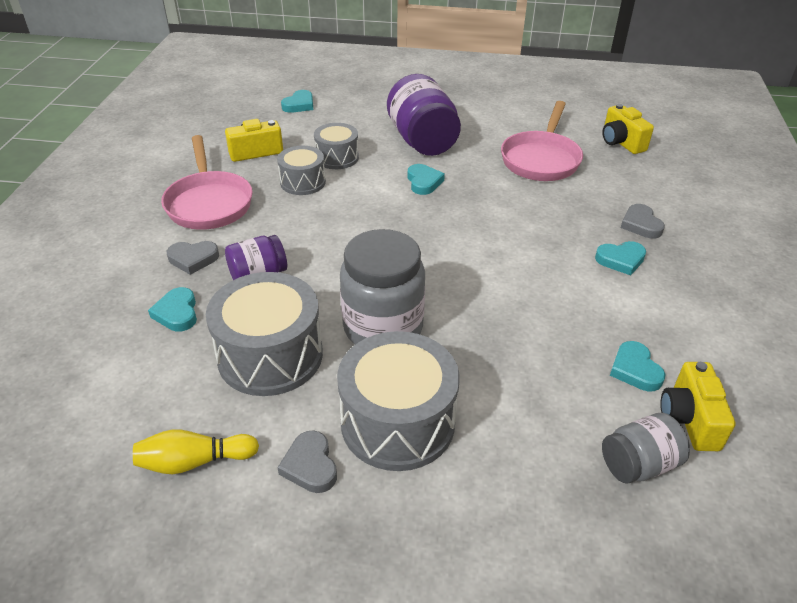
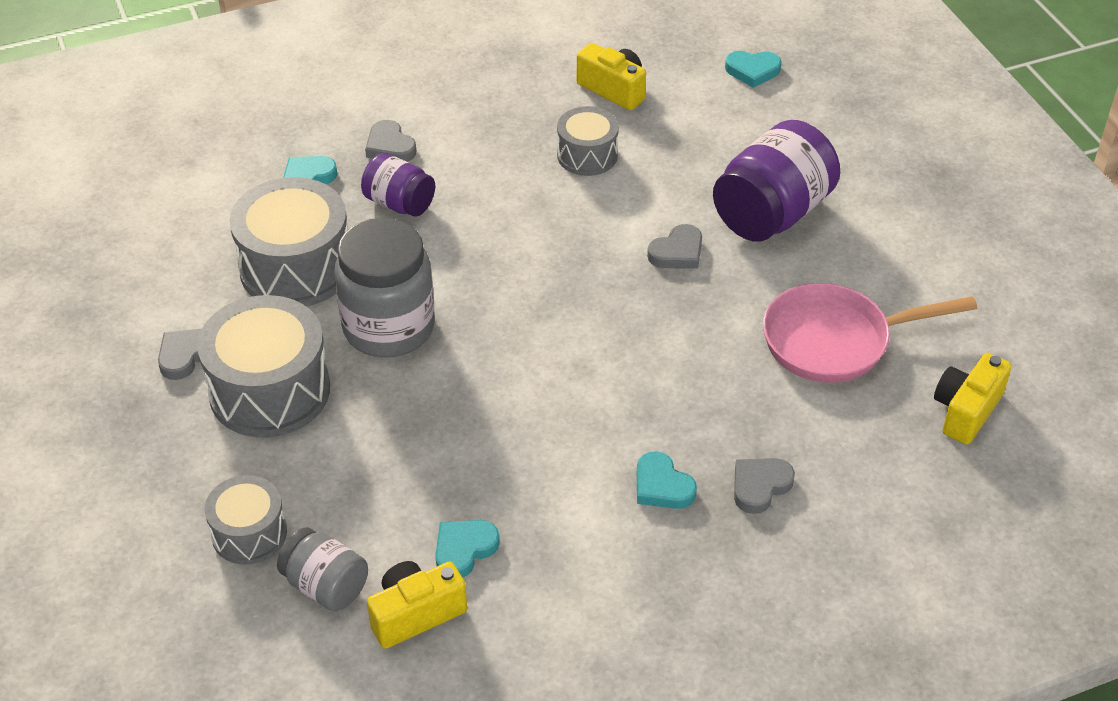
camera: 60 degrees right, 5 degrees up
(194, 461) = (148, 284): yellow bowling pin -> none
(209, 203) = (487, 107): pink pan -> none
(337, 157) = (663, 158): grey drum -> grey drum (249, 533)
(423, 182) = (677, 252): turquoise heart -> grey heart

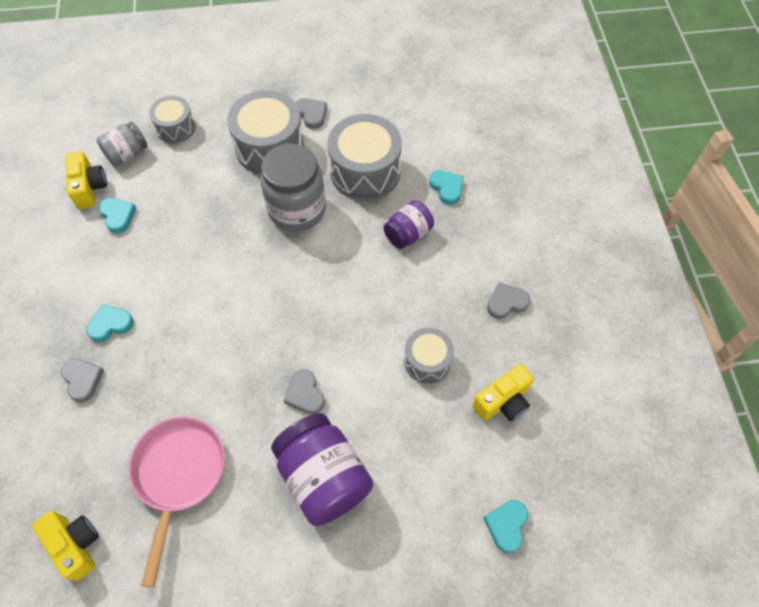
camera: 105 degrees right, 15 degrees up
(390, 146) = (468, 238): grey heart -> grey heart (506, 302)

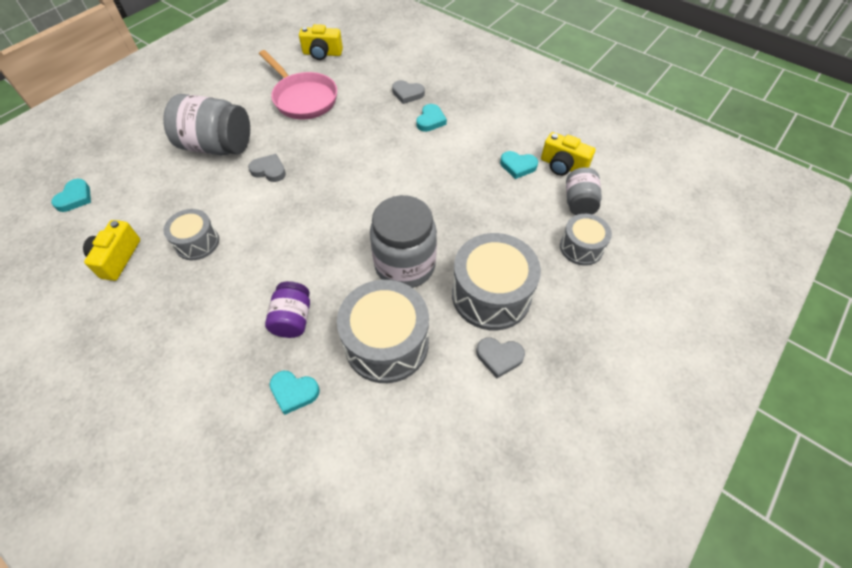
camera: 135 degrees right, 5 degrees down
(323, 477) = (217, 146): purple jar -> grey jar
(506, 302) = (158, 329): grey heart -> none
(506, 525) = (75, 198): turquoise heart -> turquoise heart turned 45 degrees clockwise

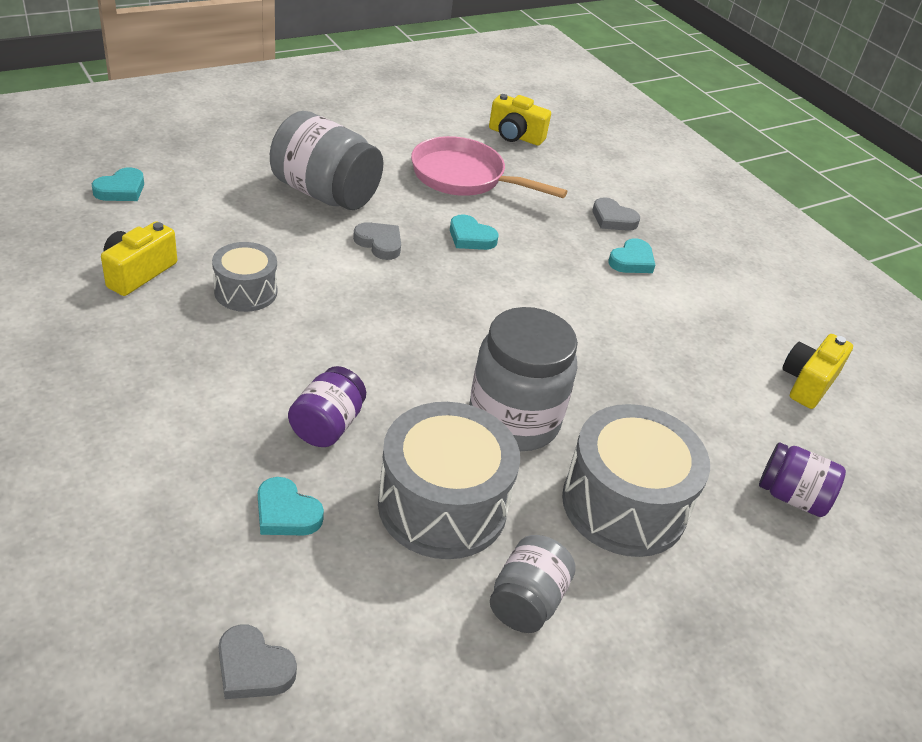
camera: 15 degrees right, 15 degrees down
(303, 98) = (464, 177): pink pan -> pink pan turned 135 degrees clockwise
(499, 357) = (600, 588): grey heart -> grey heart (253, 668)
(518, 166) = (737, 359): turquoise heart -> turquoise heart (470, 237)
(562, 166) = (808, 383): yellow camera -> yellow camera turned 75 degrees clockwise
(579, 202) = (813, 438): grey jar -> grey jar (526, 601)
(581, 247) = (791, 496): grey drum -> purple jar

